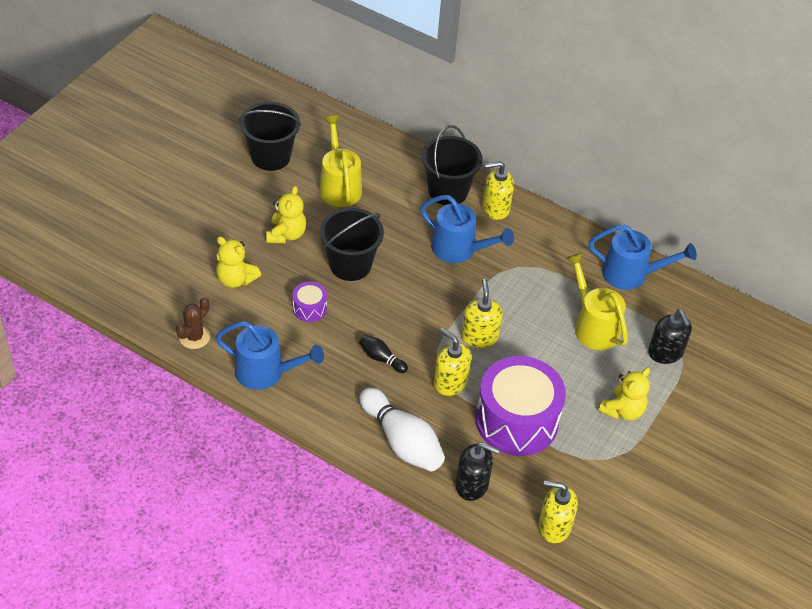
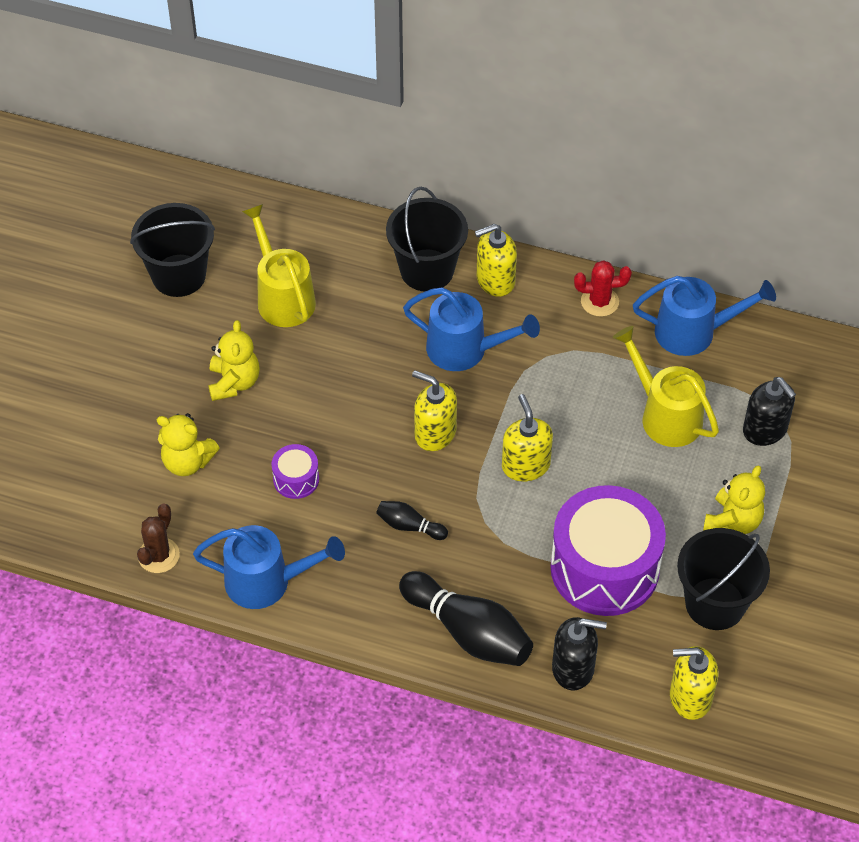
camera: 10 degrees left, 5 degrees up
(350, 265) = (330, 405): black bucket -> black bucket (715, 603)
(402, 441) = (468, 632): white bowling pin -> black bowling pin
(450, 382) = (506, 537): yellow soap dispenser -> yellow soap dispenser (435, 433)
(567, 239) = (599, 302): none -> red cactus

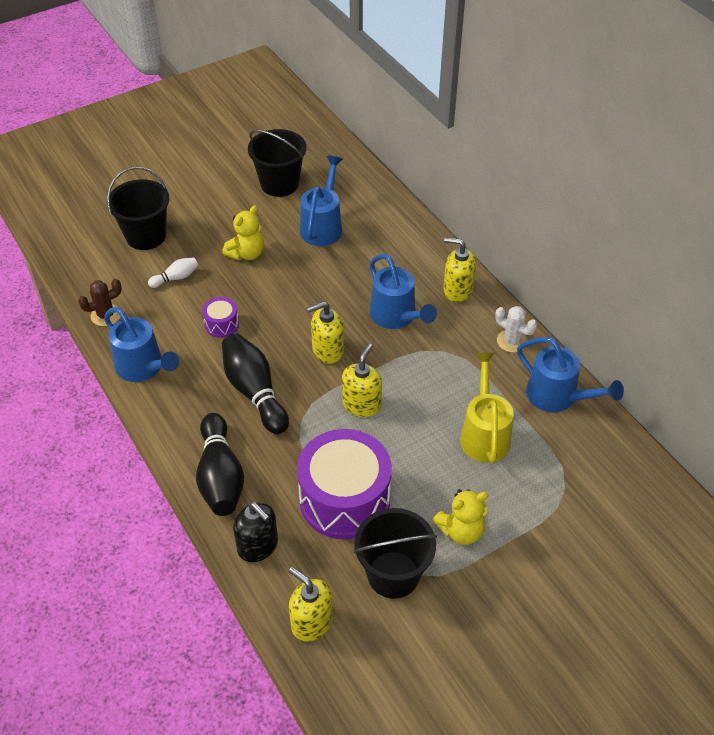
camera: 40 degrees right, 5 degrees down
(187, 462) = (176, 278): yellow teddy bear -> white bowling pin
(282, 296) = (323, 226): yellow watering can -> blue watering can
(409, 526) = (255, 392): black bowling pin -> black bowling pin, size x2.02
(427, 270) = (421, 261): black bucket -> black bucket (146, 236)
(435, 433) = (327, 351): yellow soap dispenser -> yellow soap dispenser turned 90 degrees counterclockwise
(599, 302) = (512, 341): red cactus -> white cactus
(765, 430) = (545, 488): black soap dispenser -> none

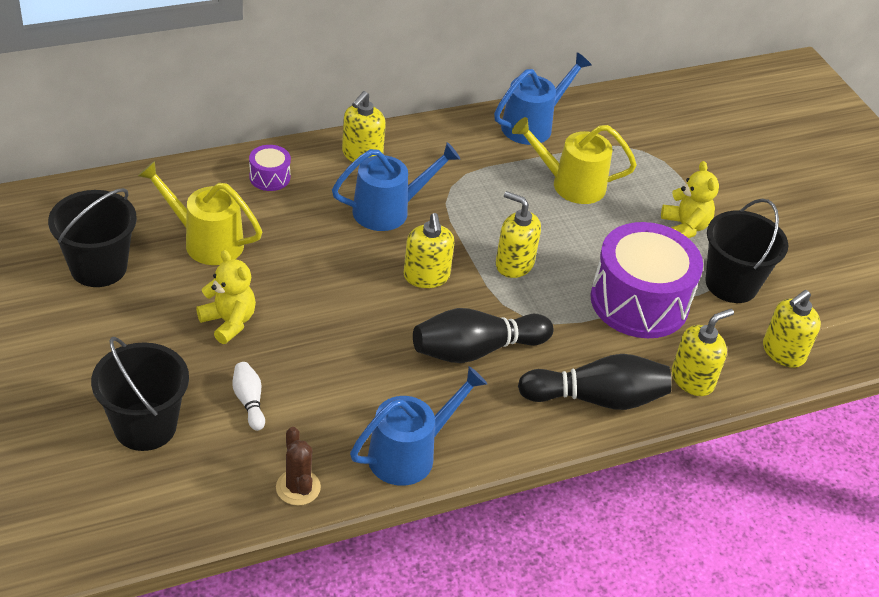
camera: 85 degrees left, 5 degrees down
(221, 324) = (354, 365): purple drum -> purple drum (269, 177)
(258, 546) = (692, 379): black soap dispenser -> yellow soap dispenser
(323, 226) = (205, 241): blue watering can -> yellow watering can
(512, 341) = (450, 135): white cactus -> none

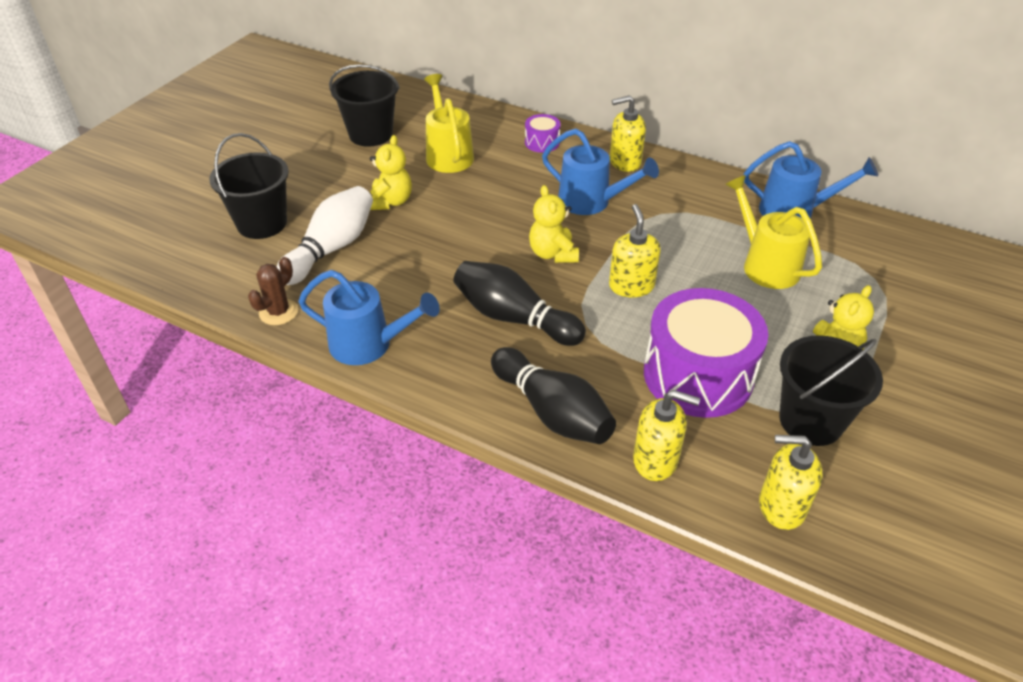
camera: 55 degrees right, 0 degrees up
(249, 401) = (331, 249): white bowling pin -> white bowling pin, size x2.02
(426, 276) = (553, 254): yellow soap dispenser -> yellow teddy bear

